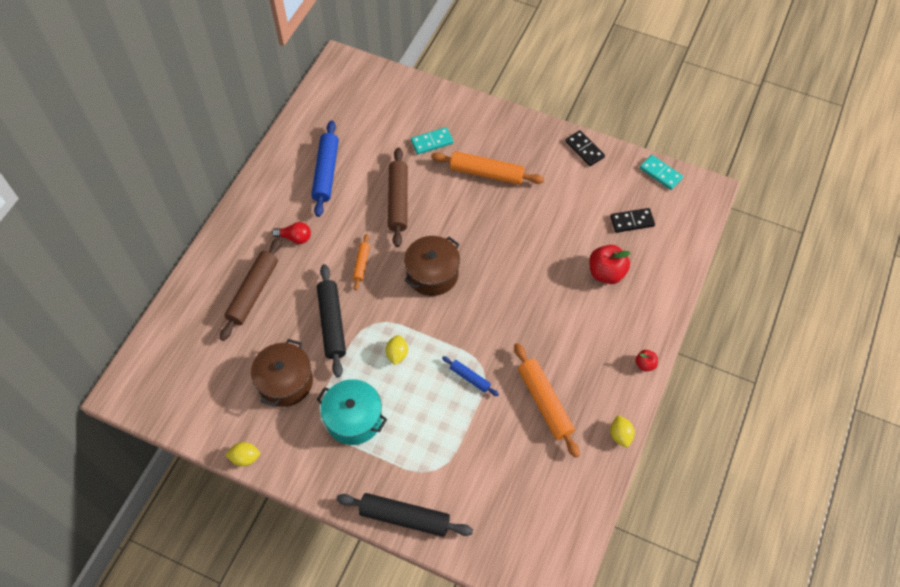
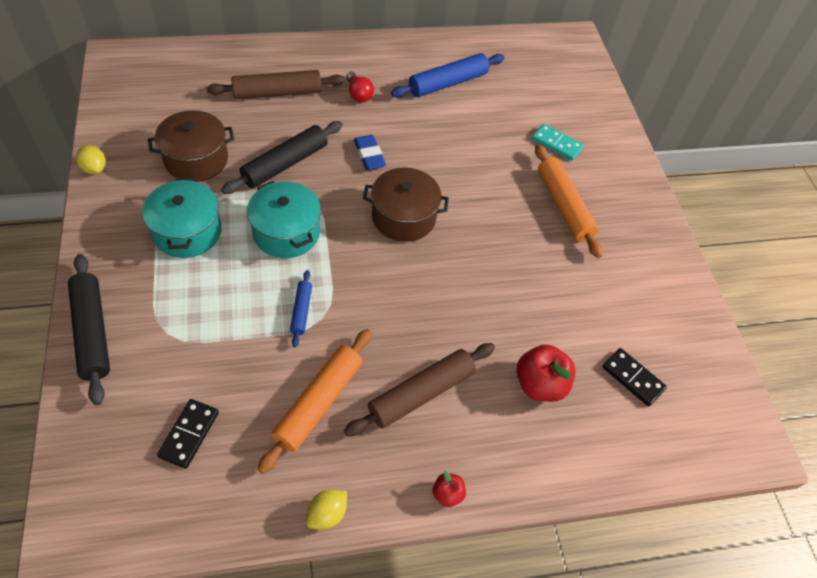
camera: 50 degrees right, 5 degrees down
(361, 264) = (369, 155): orange rolling pin -> blue eraser
(397, 354) = (286, 232): yellow lemon -> turquoise pot
(398, 201) = (464, 149): brown rolling pin -> brown rolling pin (421, 393)
(584, 149) = (680, 281): black domino -> black domino (189, 434)
(660, 173) = (726, 377): turquoise domino -> none

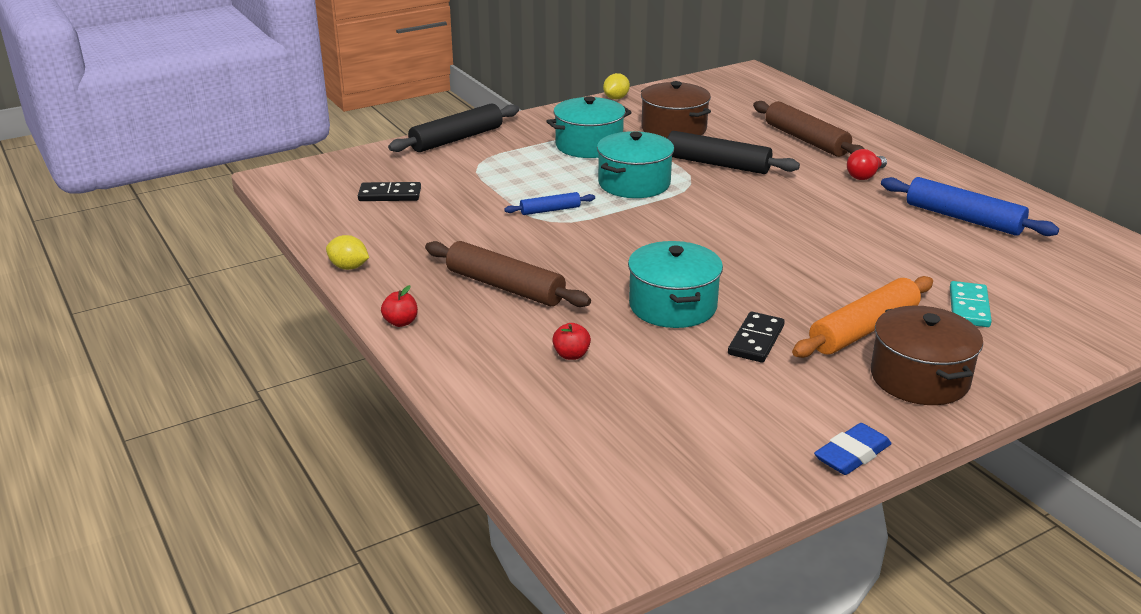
camera: 75 degrees right, 25 degrees down
(318, 402) = (457, 239): orange rolling pin -> none
(369, 155) = (784, 199): blue eraser -> blue eraser (852, 454)
(403, 217) = (721, 234): brown pot -> brown pot (919, 378)
(495, 293) = (672, 306): none -> turquoise pot
(539, 384) = (571, 355): red apple -> red apple, size x0.52
(633, 378) = (635, 422): black domino -> black domino (756, 340)

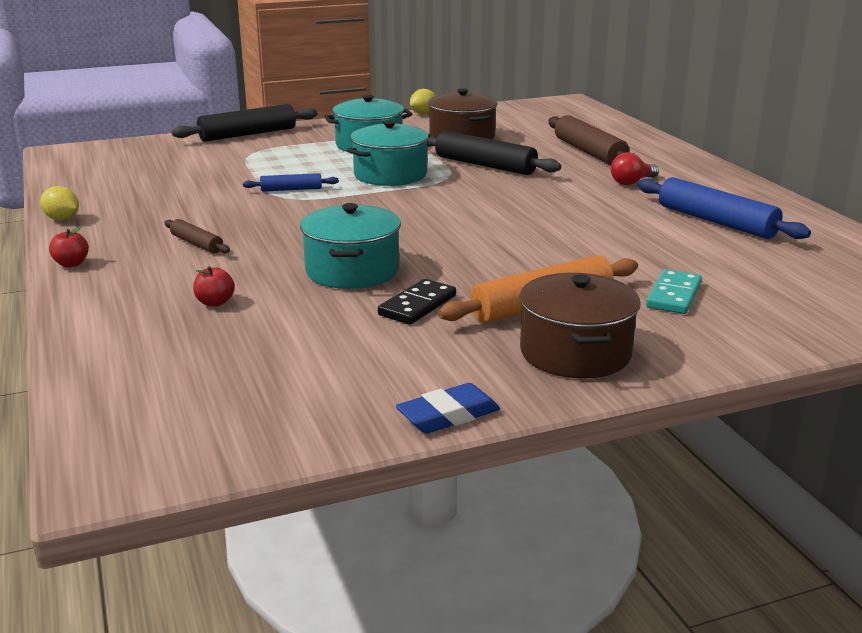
camera: 10 degrees right, 5 degrees down
(390, 195) = (150, 170): black domino -> none
(505, 286) = (197, 244): brown rolling pin -> brown rolling pin, size x0.53

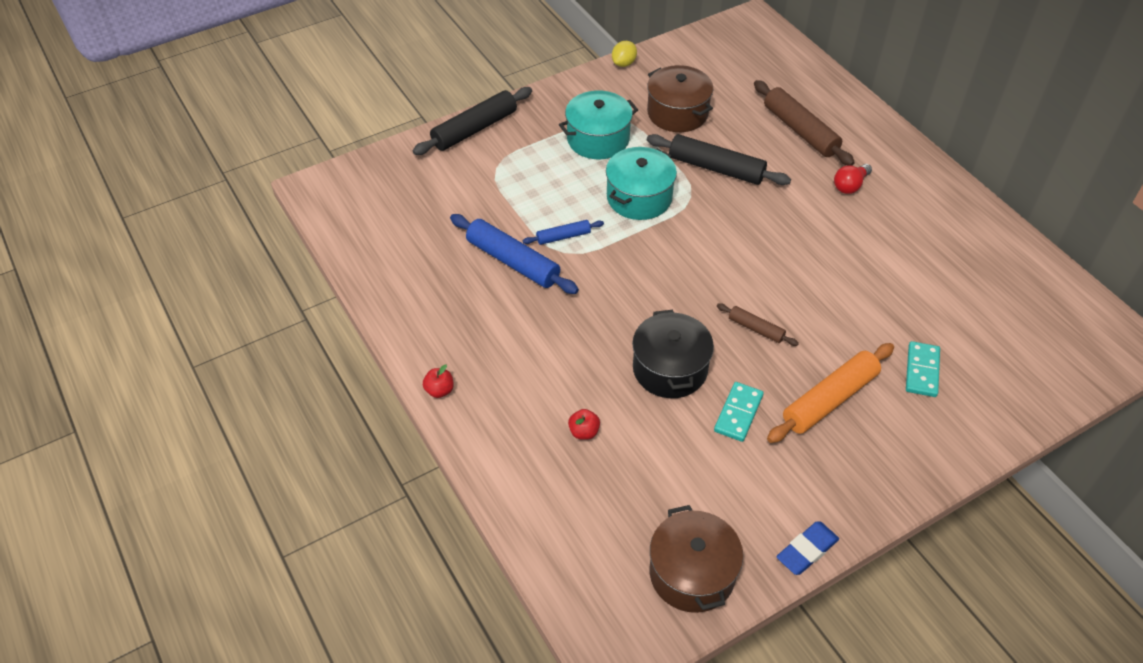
camera: 10 degrees left, 25 degrees up
(62, 219) = (389, 317): yellow lemon -> none
(197, 244) = (526, 343): brown rolling pin -> brown rolling pin (756, 328)
(352, 271) = (669, 369): turquoise pot -> black pot
(417, 305) = (738, 413): black domino -> turquoise domino
(575, 352) = (870, 460): brown pot -> brown pot (692, 573)
(716, 222) = (932, 249): blue rolling pin -> blue rolling pin (513, 262)

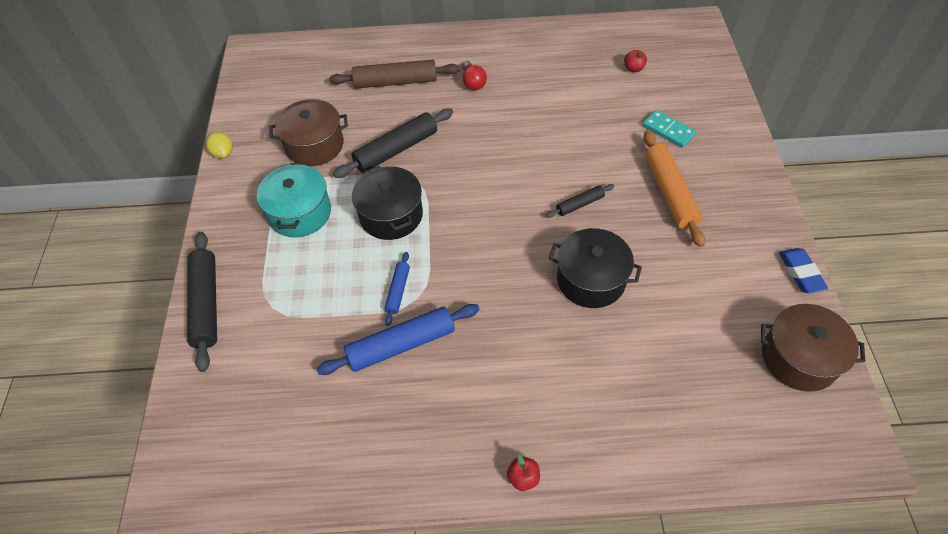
camera: 60 degrees left, 5 degrees up
(584, 432) = (628, 373): red apple -> red apple (633, 69)
(639, 197) = (391, 215): turquoise pot -> black pot
(738, 413) = (657, 255): turquoise domino -> none
(756, 328) = (579, 204): brown rolling pin -> black rolling pin

